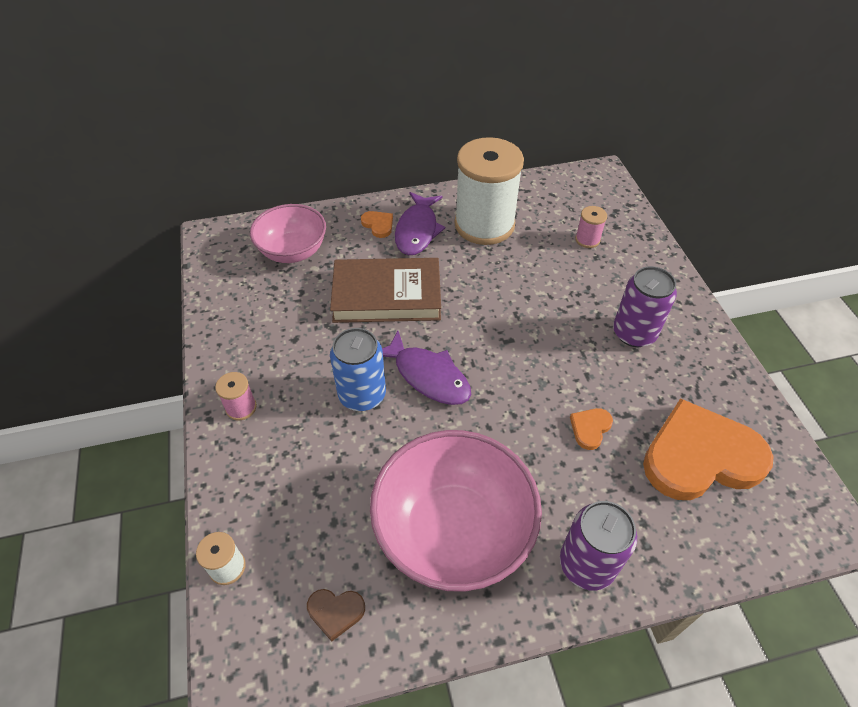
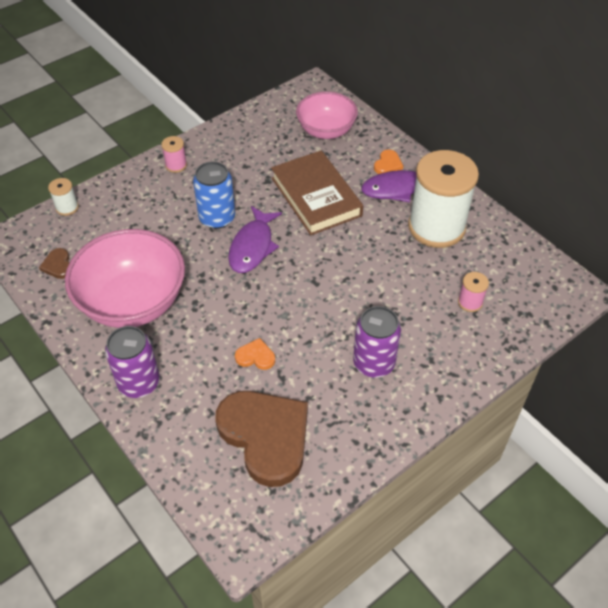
camera: 65 degrees right, 0 degrees up
(700, 456) = (265, 436): orange heart -> brown heart

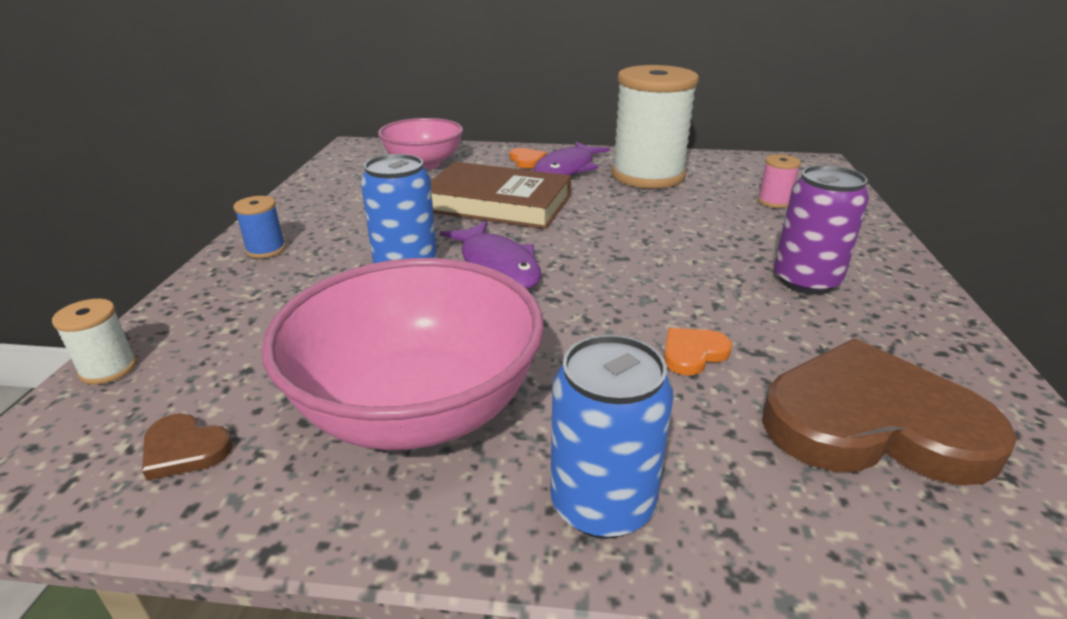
camera: 45 degrees left, 20 degrees down
(139, 383) = (602, 504): purple can -> blue can
(176, 165) = (266, 250): pink spool -> blue spool

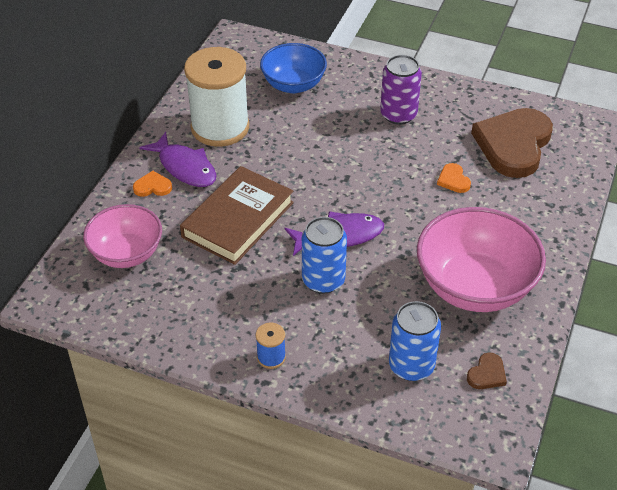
camera: 75 degrees left, 15 degrees up
(108, 369) = (409, 420): white spool -> none
(602, 504) = (543, 237): blue can -> blue can (411, 366)
(774, 202) = (293, 85): pink spool -> blue bowl

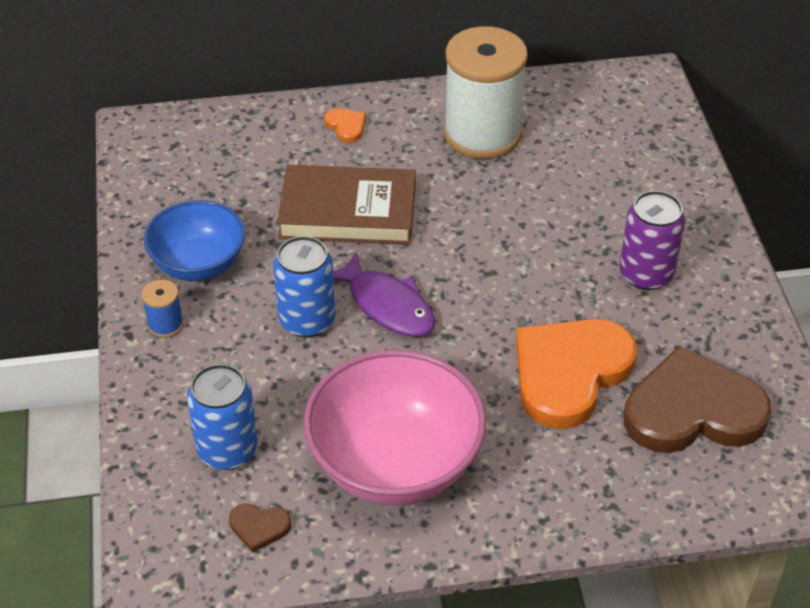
camera: 60 degrees right, 0 degrees up
(126, 253) = (236, 152): pink bowl -> none
(185, 167) = (395, 136): purple fish -> none
(293, 85) = (612, 160): blue bowl -> blue bowl (198, 264)
(453, 180) = (569, 373): orange heart -> orange heart, size x2.49

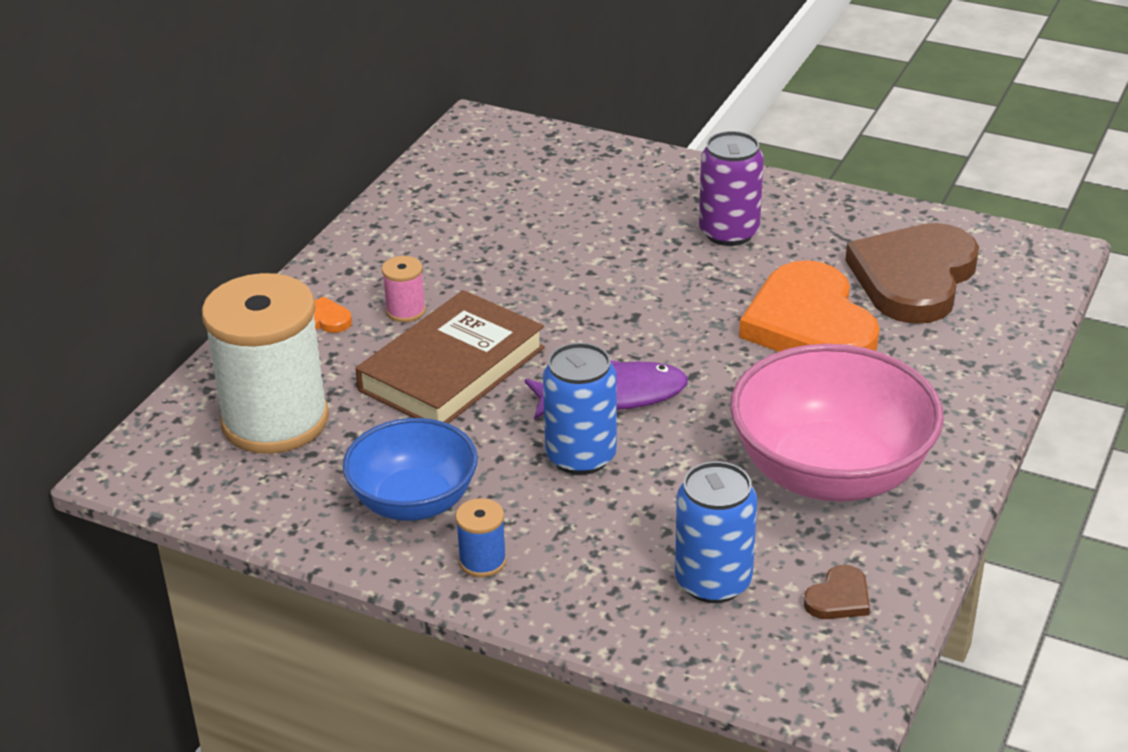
camera: 55 degrees left, 10 degrees down
(391, 158) = (405, 311): none -> pink spool
(482, 134) = (439, 243): white spool -> white spool (275, 421)

